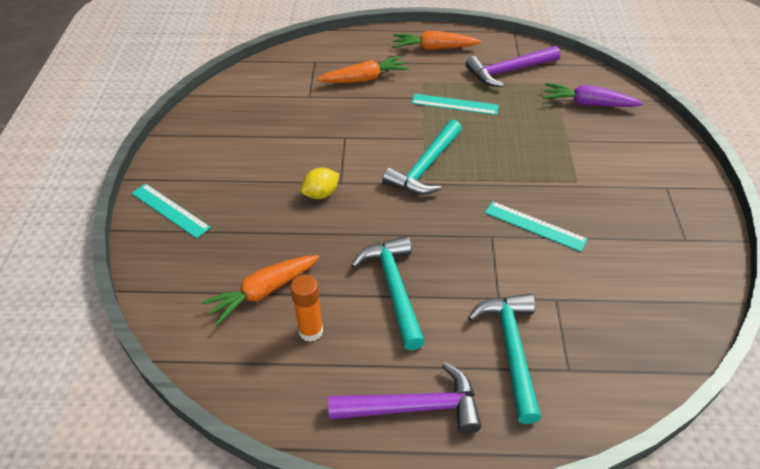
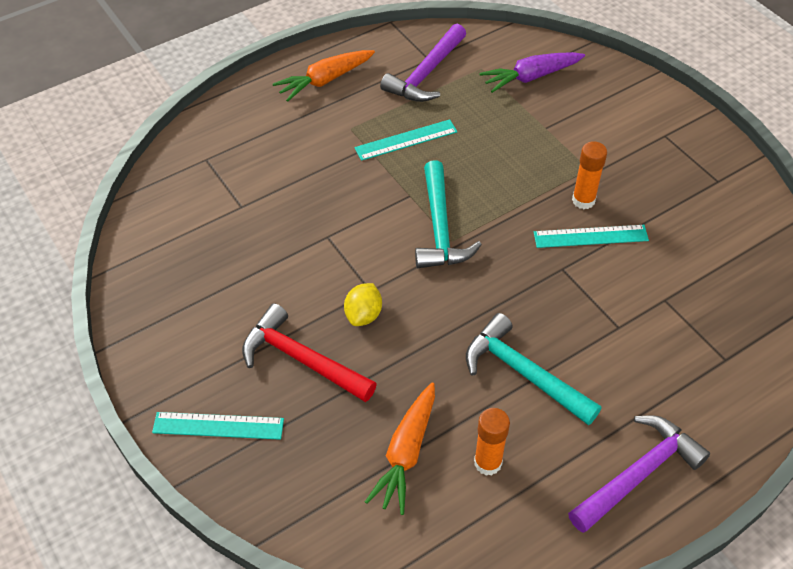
camera: 35 degrees left, 5 degrees up
(256, 199) = (301, 359): none -> red hammer
(364, 79) = (284, 154): orange carrot -> none
(511, 349) = (669, 369): turquoise hammer -> none
(552, 200) = (583, 200): none -> orange glue stick

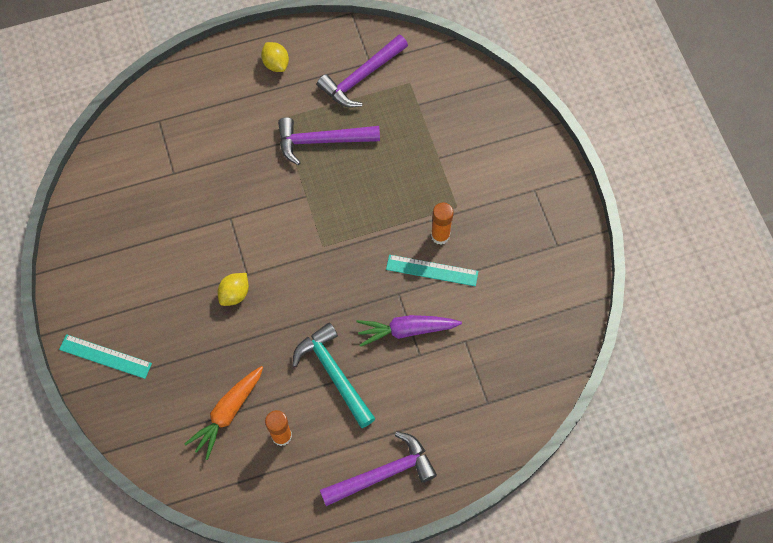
camera: 15 degrees right, 15 degrees up
(301, 359) = (178, 319): red hammer -> none
(325, 80) = (276, 64): orange carrot -> yellow lemon
(406, 140) = (321, 141): turquoise ruler -> purple hammer
(440, 228) = (318, 232): turquoise hammer -> none
(531, 77) = (447, 102): purple carrot -> purple carrot (406, 330)

